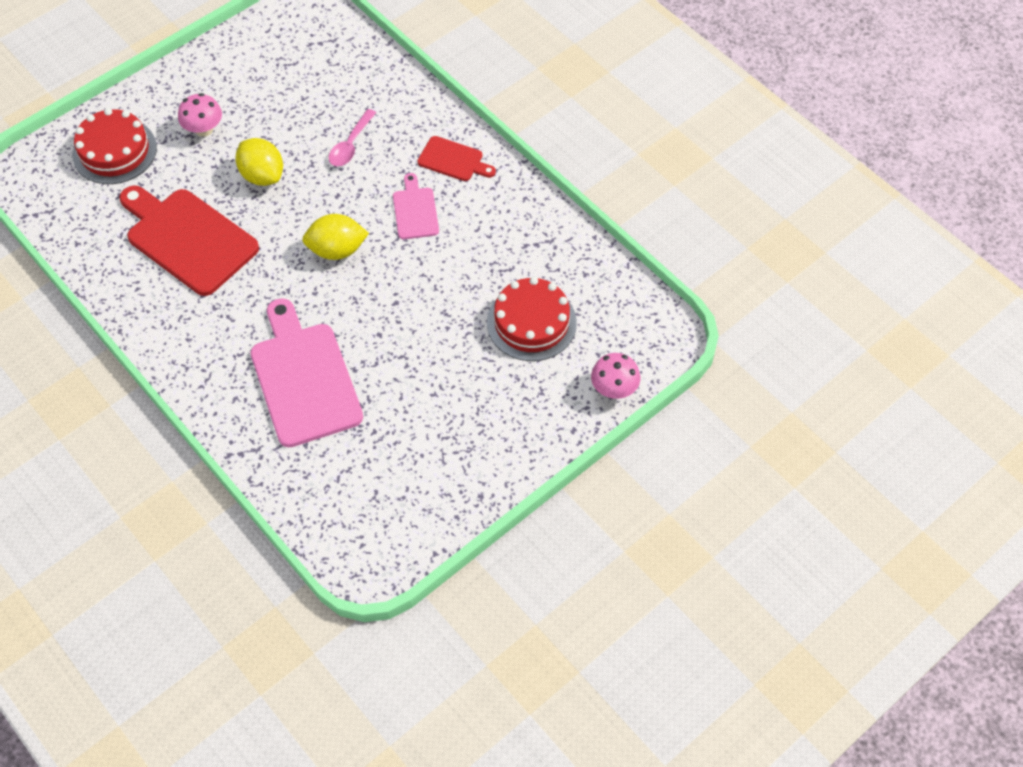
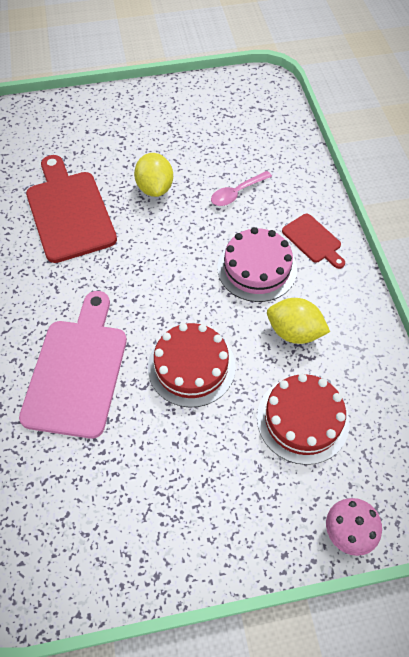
camera: 30 degrees right, 0 degrees up
(114, 151) = (64, 127): red cake -> red cake (191, 366)
(204, 129) = (136, 137): pink mushroom -> none
(337, 250) = (174, 272): yellow lemon -> yellow lemon (294, 332)
(415, 210) = (257, 268): pink cutting board -> pink cake

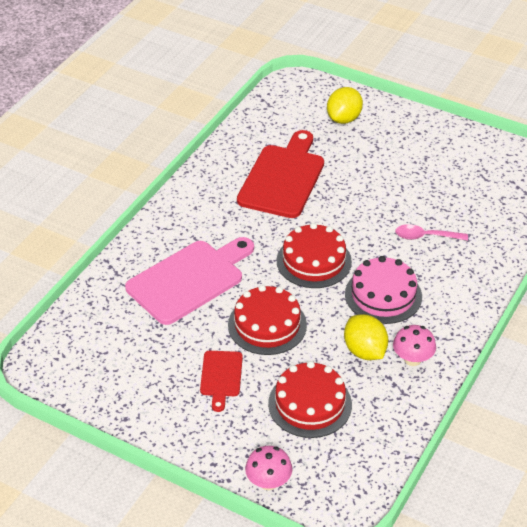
camera: 40 degrees right, 15 degrees down
(155, 188) = (364, 197): yellow lemon -> yellow lemon (344, 119)
(171, 274) = (314, 261): none -> red cake
(313, 240) = (450, 303): red cutting board -> red cutting board (221, 377)
(336, 312) = (412, 359): none -> pink mushroom

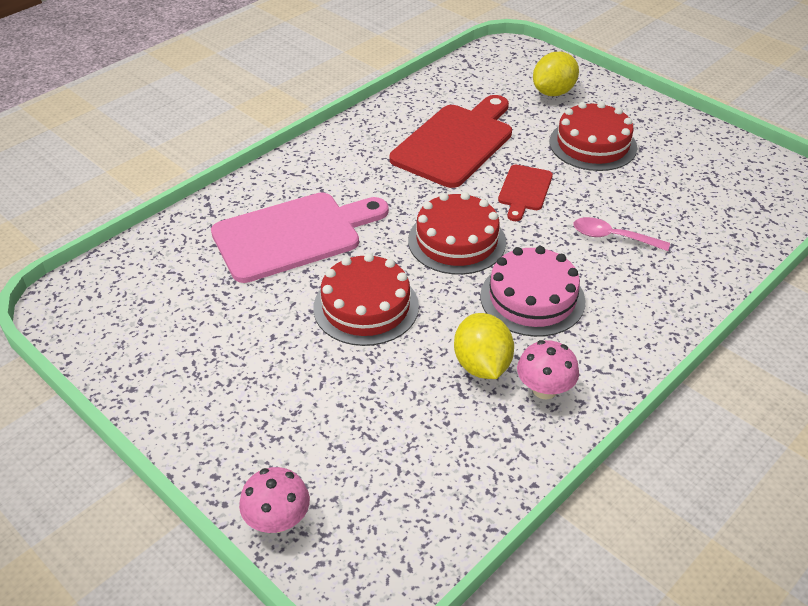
camera: 15 degrees right, 0 degrees up
(221, 377) = (278, 360): red cutting board -> red cutting board (524, 190)
(310, 404) = (380, 421): red cake -> red cake (593, 144)

